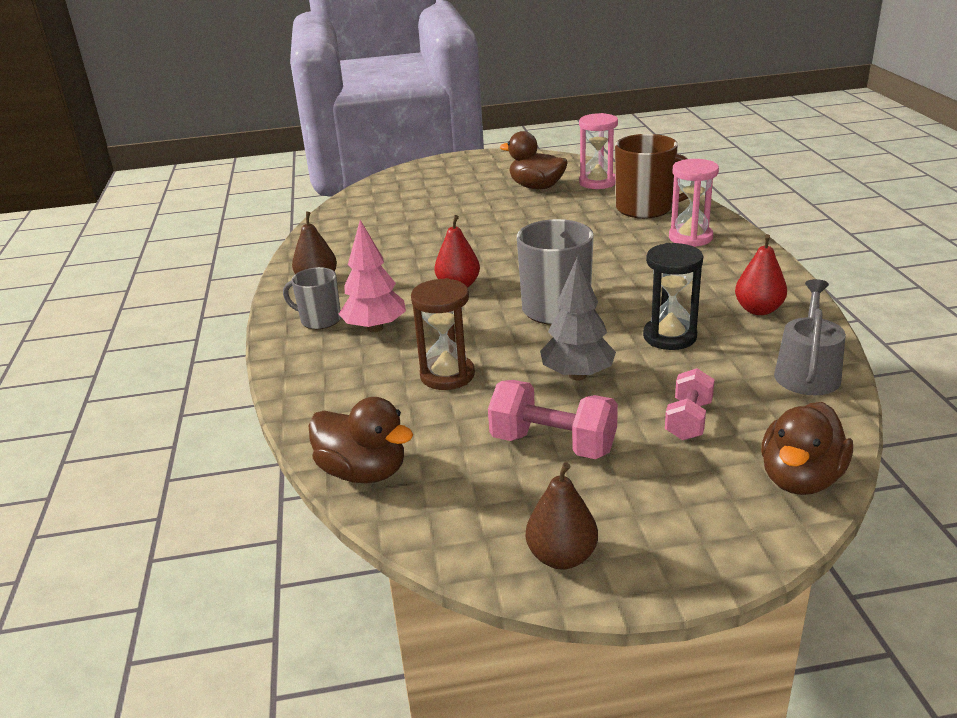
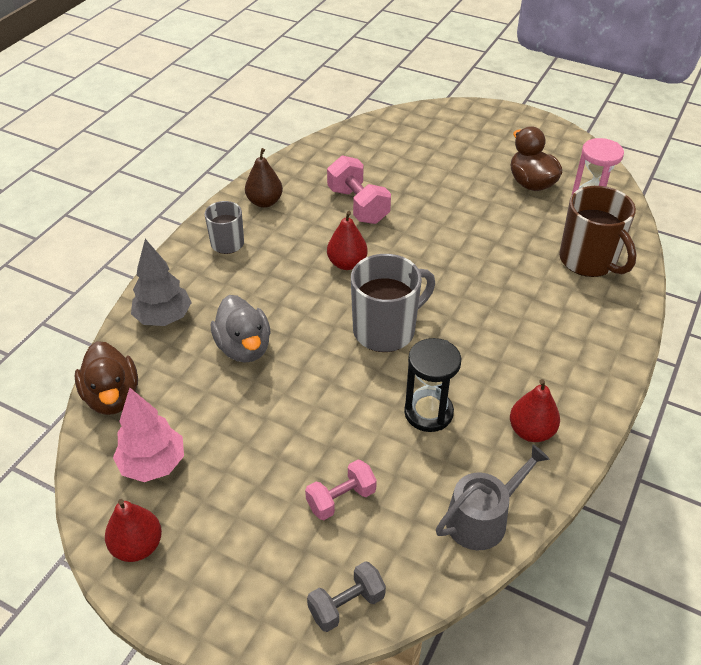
camera: 35 degrees right, 15 degrees up
(375, 328) = (250, 273): pink tree -> pink tree (153, 464)
(447, 375) = (244, 348): brown hourglass -> grey duck
(553, 444) = (235, 455): pink dumbbell -> pink dumbbell (358, 205)
(562, 557) = (137, 546): brown pear -> red pear
(577, 375) = (321, 405): grey tree -> grey tree (163, 318)
(690, 238) = (582, 317): pink hourglass -> none
(800, 479) = (346, 605): brown duck -> grey dumbbell

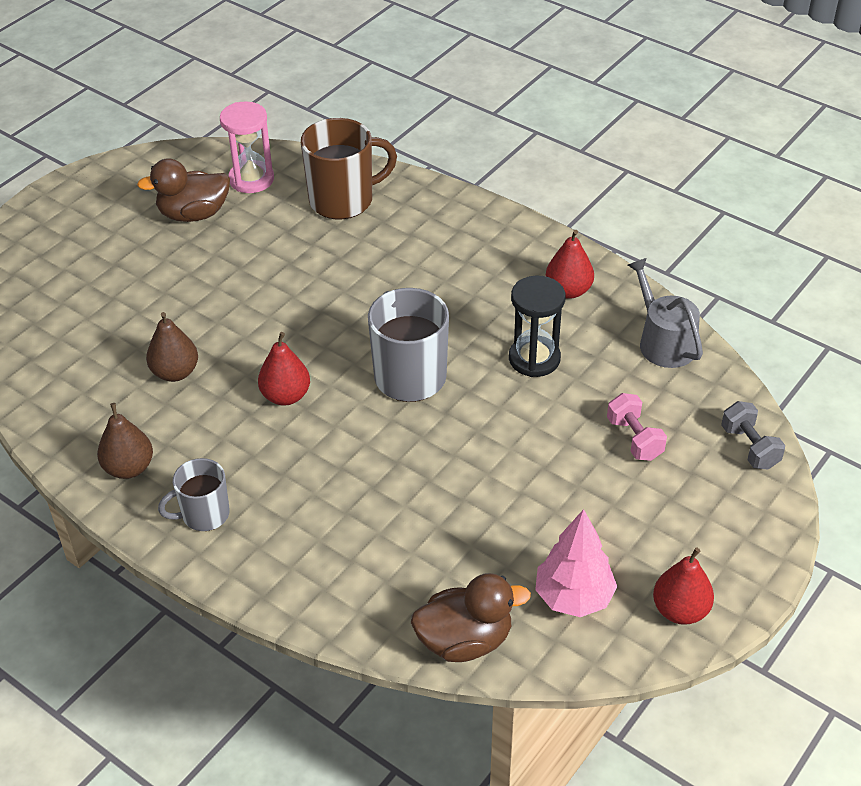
camera: 80 degrees left, 0 degrees up
(163, 318) = (335, 587): grey tree -> none
(244, 348) = (408, 505): grey duck -> none
(358, 205) = (175, 372): pink dumbbell -> brown pear

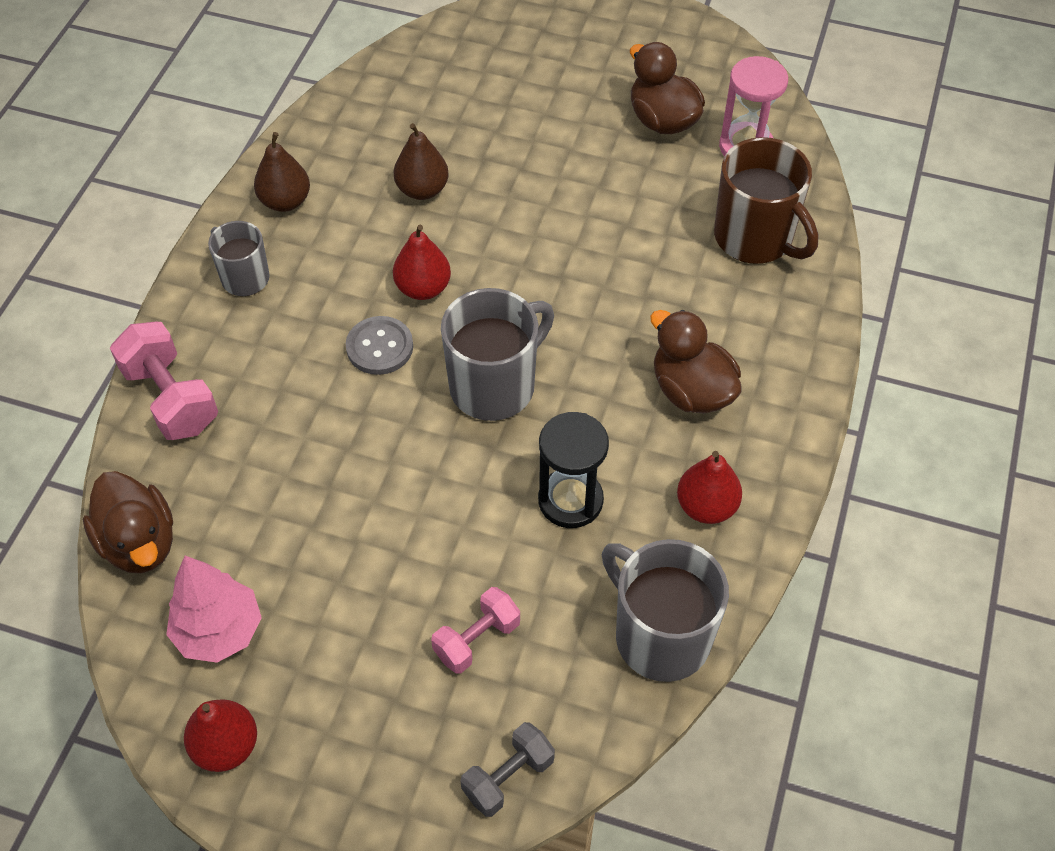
camera: 70 degrees right, 10 degrees up
(317, 592) = (171, 398): none -> pink dumbbell
(334, 437) = (379, 347): none -> grey button
(466, 271) = (691, 391): none -> brown duck
(663, 341) = (660, 636): grey watering can -> grey mug

